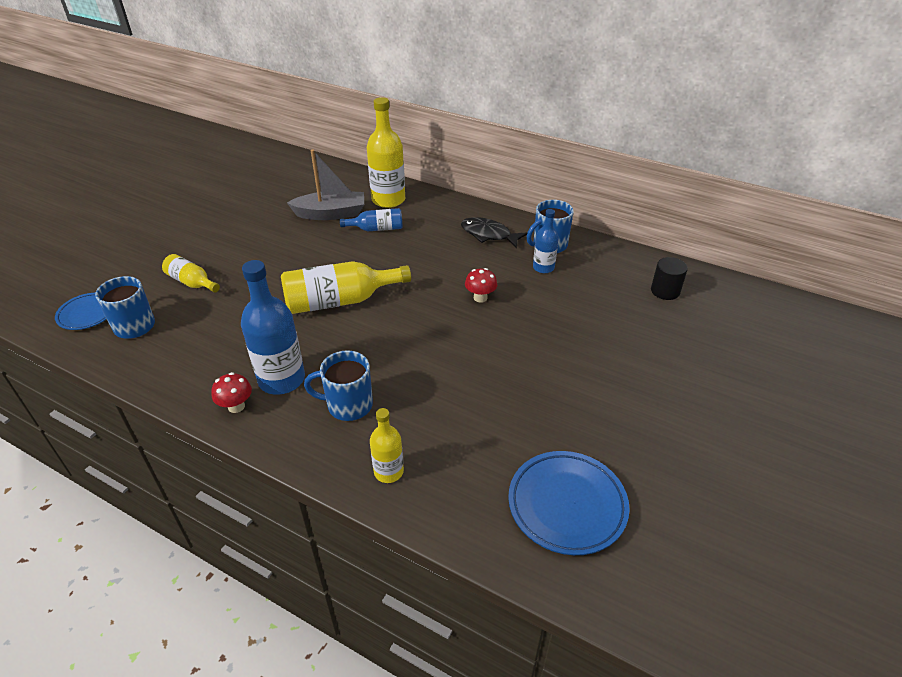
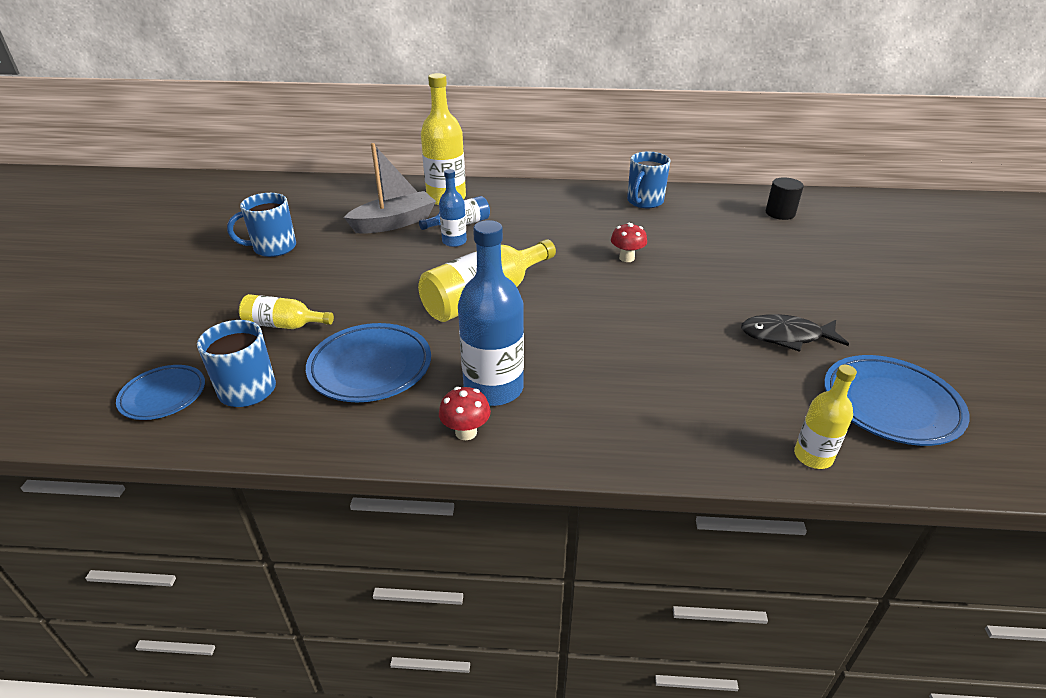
camera: 25 degrees left, 5 degrees down
(218, 335) = (370, 367): none -> blue plate
(348, 405) = (593, 389): blue mug -> blue mug (273, 248)
(388, 471) = (700, 436): yellow bottle -> yellow bottle (813, 456)
(488, 234) = (579, 205): black fish -> black fish (786, 336)
(543, 267) = (658, 220): blue bottle -> blue bottle (454, 241)

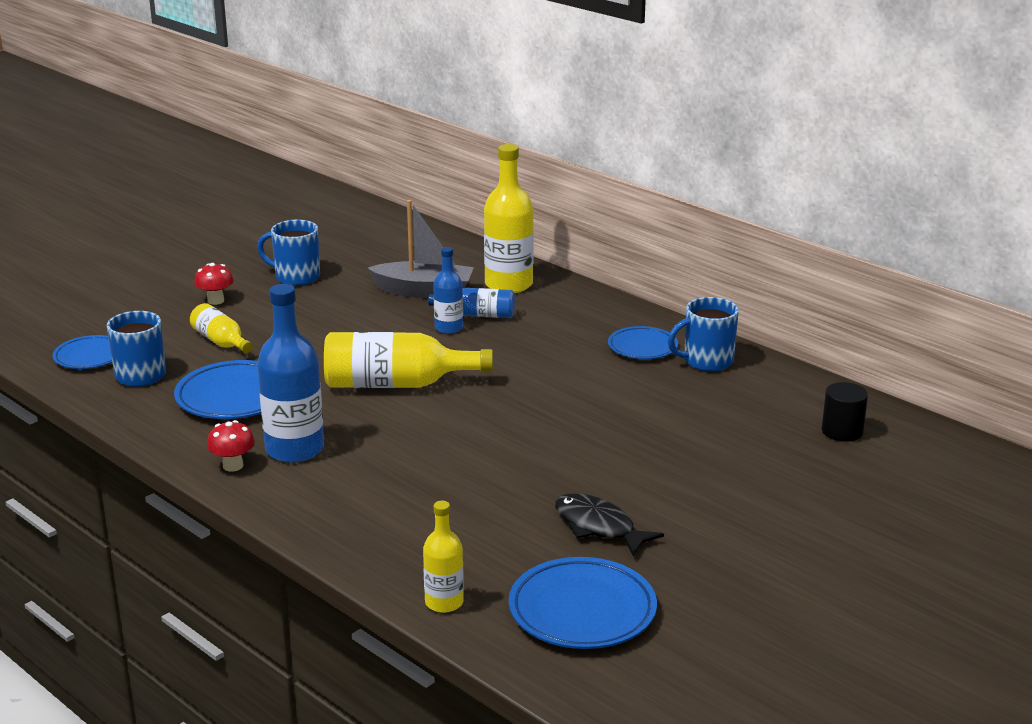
camera: 40 degrees right, 10 degrees down
(596, 207) = (642, 347): none -> blue plate
(626, 258) = (580, 405): red mushroom -> red mushroom (216, 301)

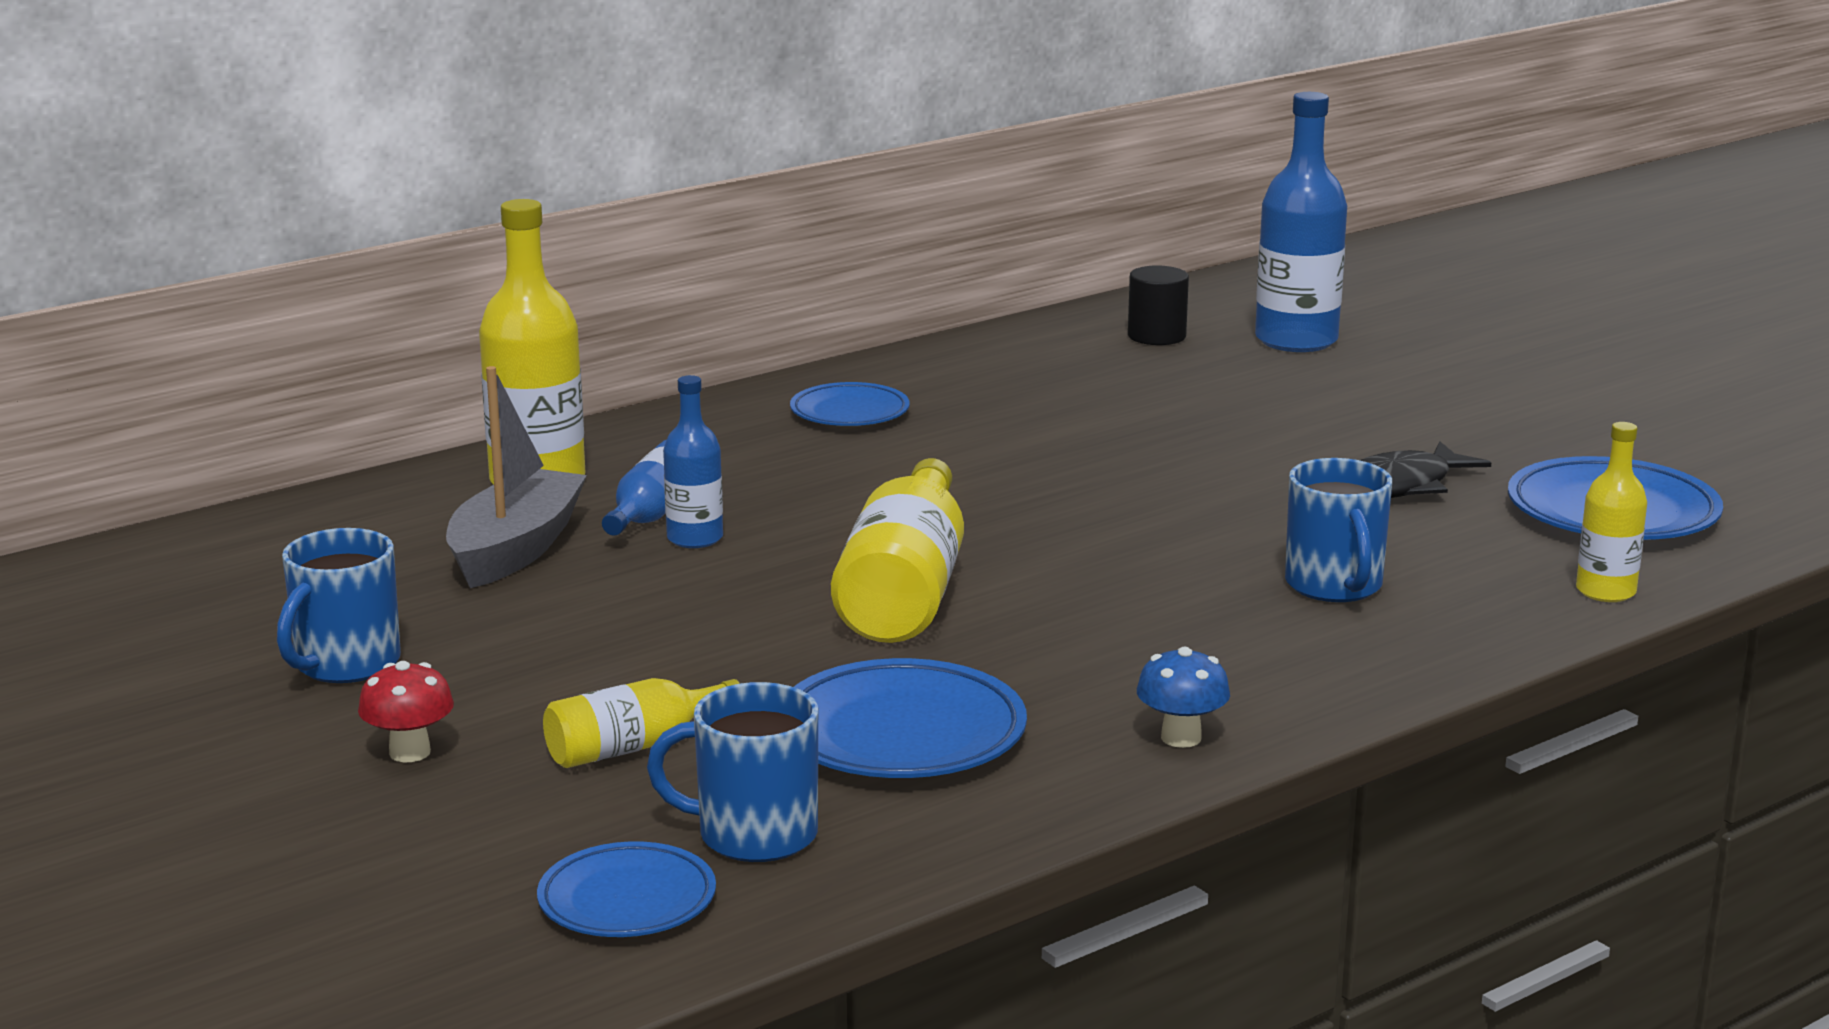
camera: 80 degrees left, 5 degrees down
(233, 466) = (1181, 738): red mushroom -> blue mushroom
(294, 449) = (1129, 683): blue bottle -> blue bottle (1296, 340)
(706, 361) = (918, 381): blue mug -> blue mug (1334, 586)

